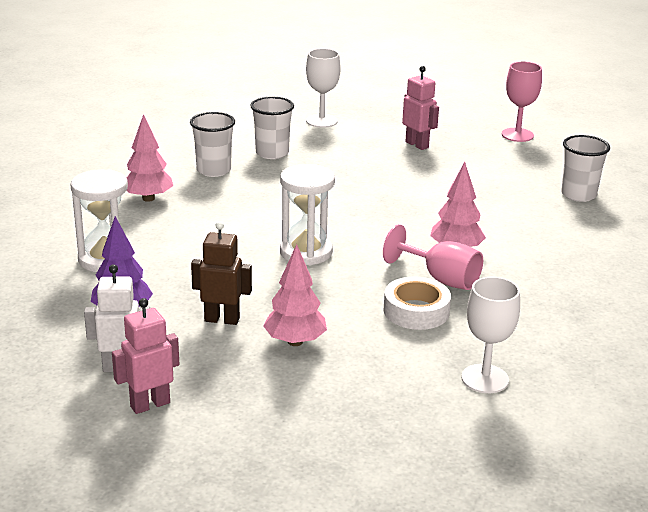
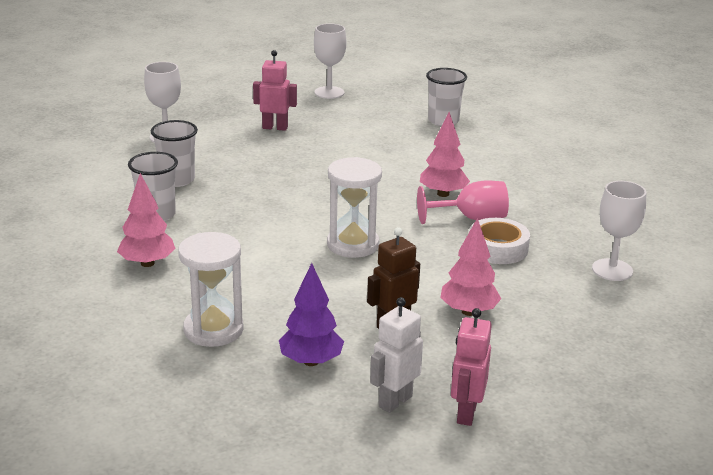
camera: 45 degrees left, 0 degrees up
(517, 135) = (329, 92): pink goblet -> white goblet

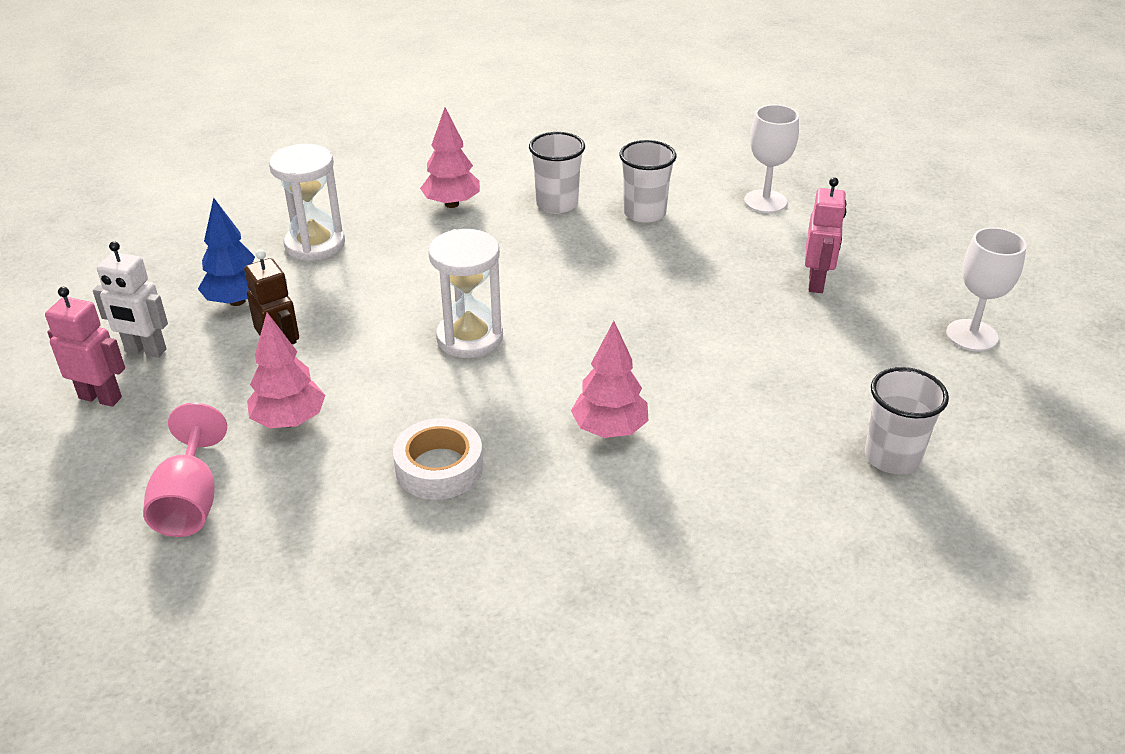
camera: 95 degrees right, 10 degrees up
(311, 361) = (237, 301): purple tree -> blue tree
(395, 401) = (145, 351): white robot -> white robot turned 150 degrees clockwise
(471, 218) = (530, 451): pink goblet -> pink goblet (190, 501)
(612, 270) = (352, 587): white goblet -> none

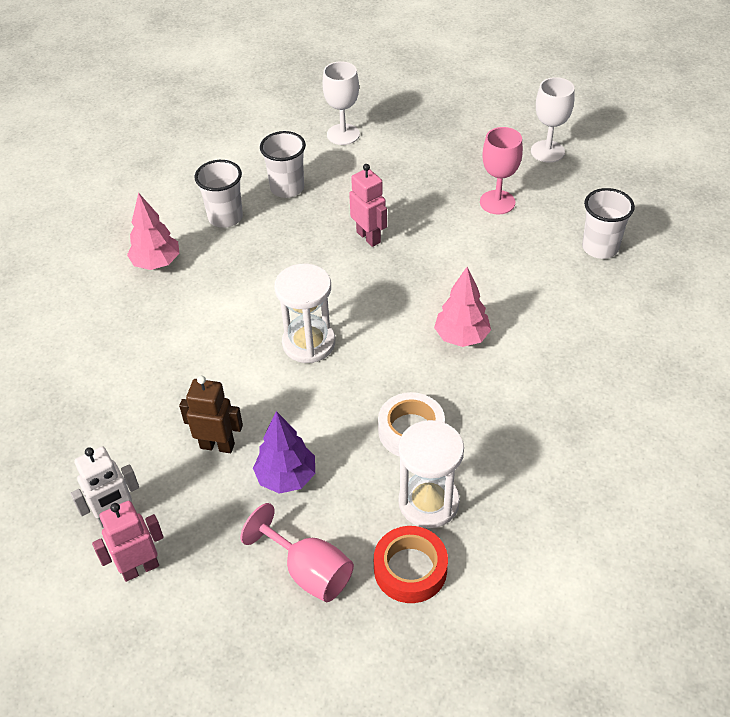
camera: 45 degrees left, 10 degrees up
(237, 301) = (121, 434): blue tree -> none
(258, 572) = (410, 569): none -> red tape
(289, 421) = (286, 477): pink tree -> purple tree
(315, 244) = (109, 357): white hourglass -> white hourglass (428, 502)
(816, 282) = (439, 170): pink robot -> pink robot (369, 237)
(836, 344) = (497, 202): none -> pink goblet

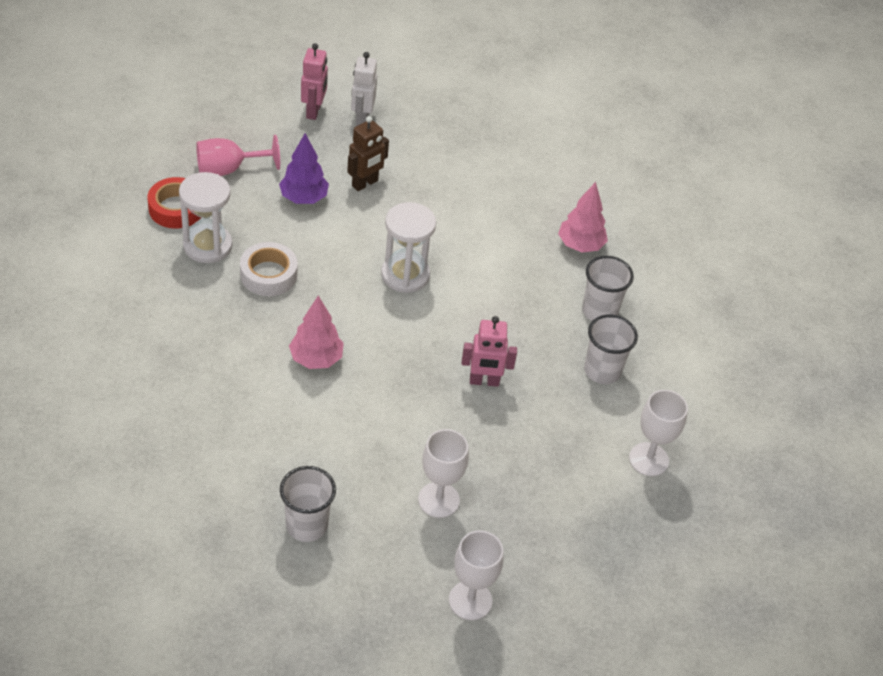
camera: 120 degrees right, 0 degrees up
(497, 202) = (438, 500): pink goblet -> white goblet

